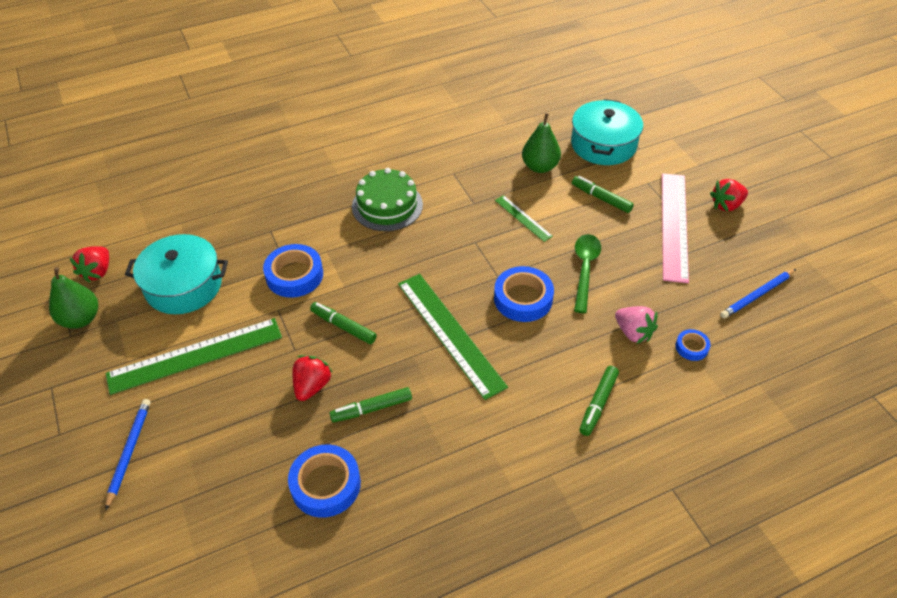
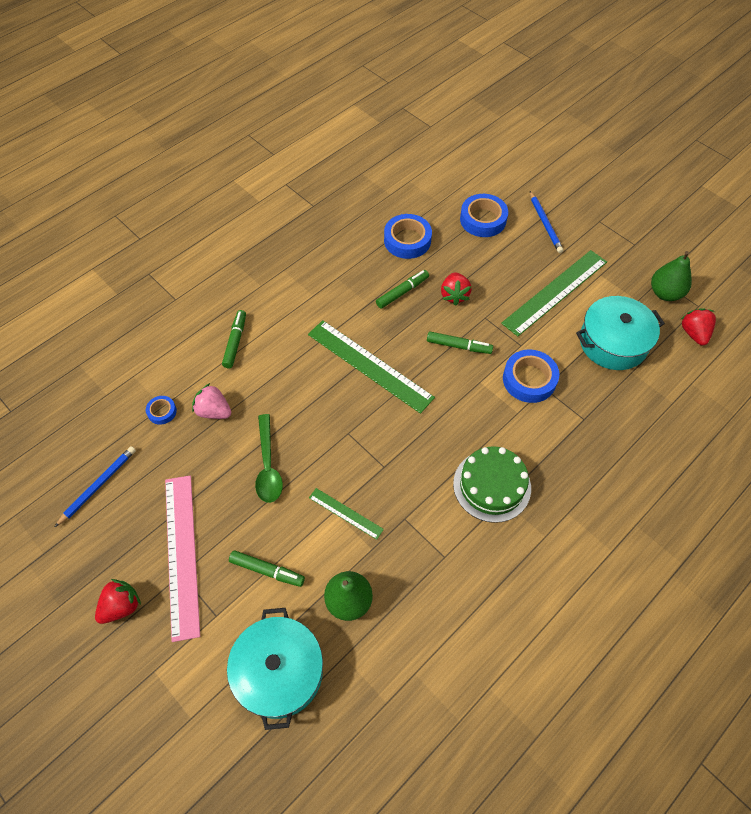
camera: 160 degrees right, 10 degrees up
(523, 298) = (318, 416): blue tape -> blue tape (483, 219)

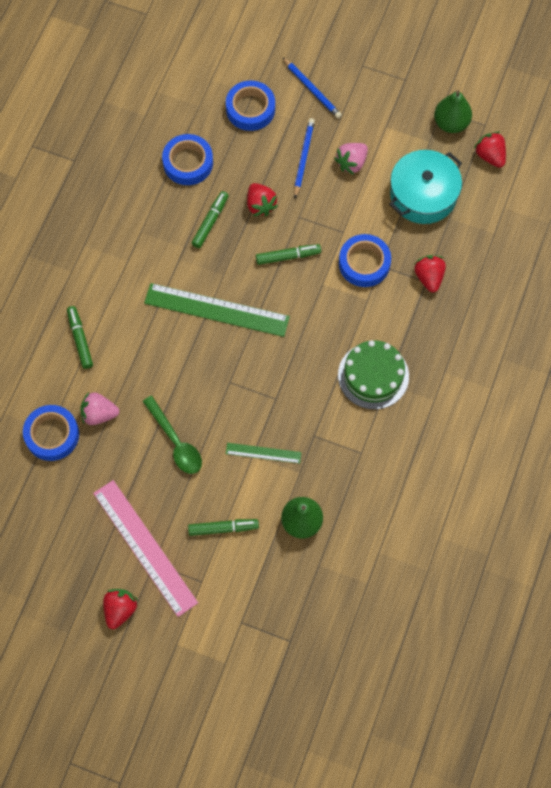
camera: 25 degrees left, 10 degrees up
(98, 485) = (36, 524): blue pencil -> blue pencil (303, 158)
(162, 412) = (52, 435): blue tape -> blue tape, size x1.91
(279, 671) = (274, 599): turquoise pot -> none
(555, 292) = (351, 163): green ruler -> pink strawberry
(589, 417) = (429, 277): none -> red strawberry

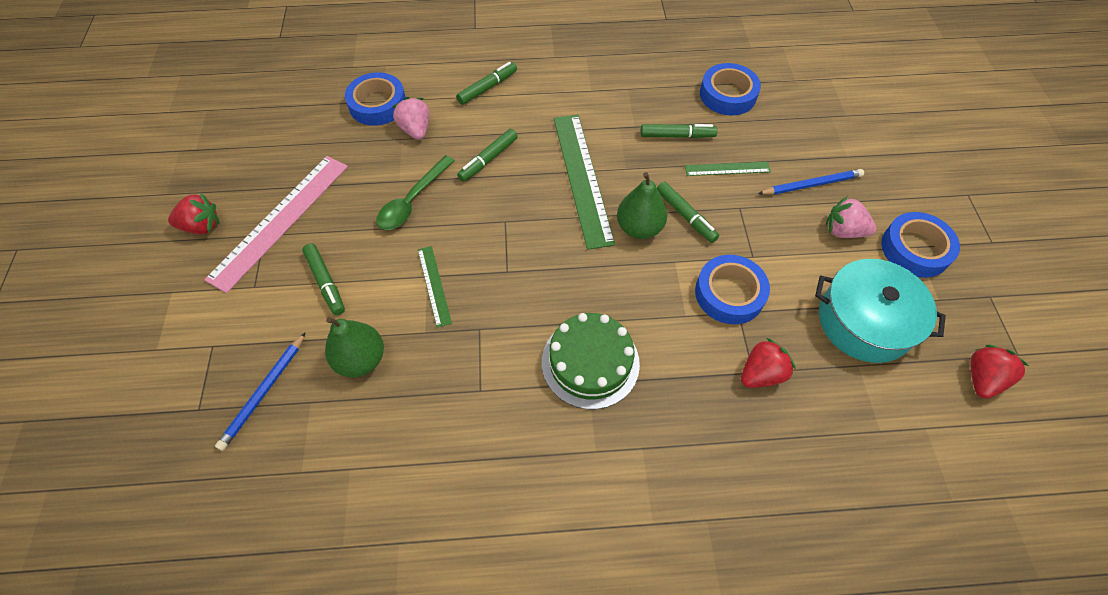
camera: 65 degrees right, 10 degrees down
(162, 370) = (488, 159): none -> green marker
(250, 109) = (827, 119): blue tape -> blue tape (915, 249)
(260, 205) = (727, 169): red strawberry -> green ruler
(312, 89) = (897, 161): blue pencil -> blue pencil (264, 392)
(451, 123) = (984, 314): green pear -> green pear (639, 228)

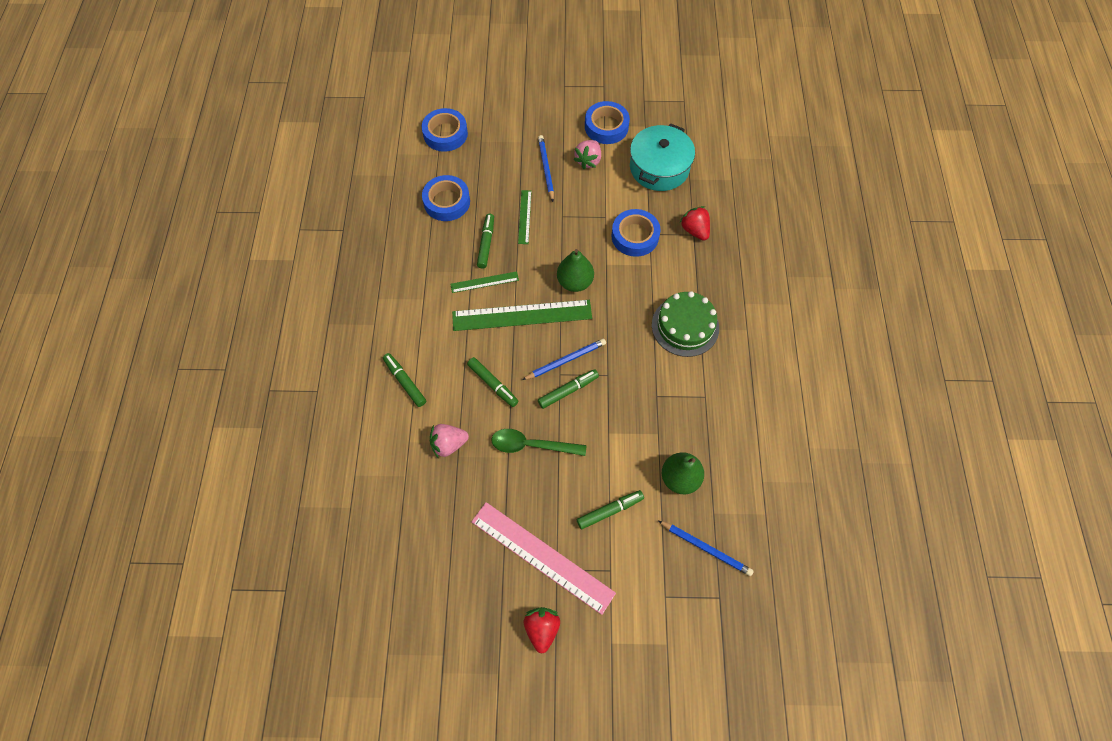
camera: 85 degrees left, 5 degrees up
(377, 104) = (410, 479): blue tape -> blue tape (445, 134)
(412, 201) = (531, 445): green spoon -> green spoon turned 150 degrees clockwise
(434, 285) = (617, 427): green ruler -> green ruler (484, 282)
(524, 225) = (565, 360): none -> blue pencil
(685, 216) = (566, 251): green marker -> green marker (568, 391)
(982, 379) = (699, 122): red strawberry -> none

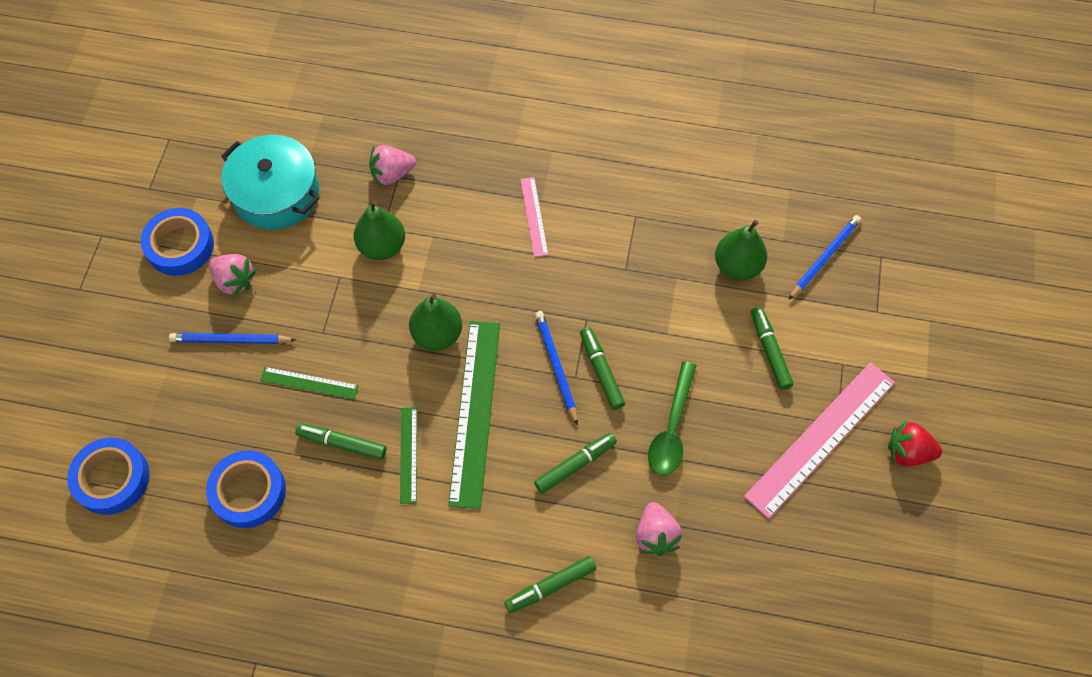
camera: 80 degrees left, 0 degrees up
(635, 236) = (382, 246): blue tape -> green pear
(685, 326) = (534, 216): green cake -> pink ruler
(694, 230) = (392, 174): red strawberry -> pink strawberry

